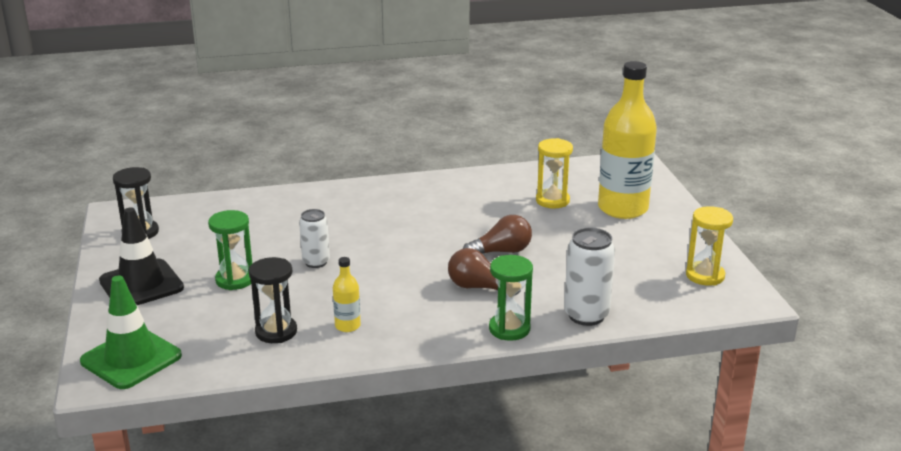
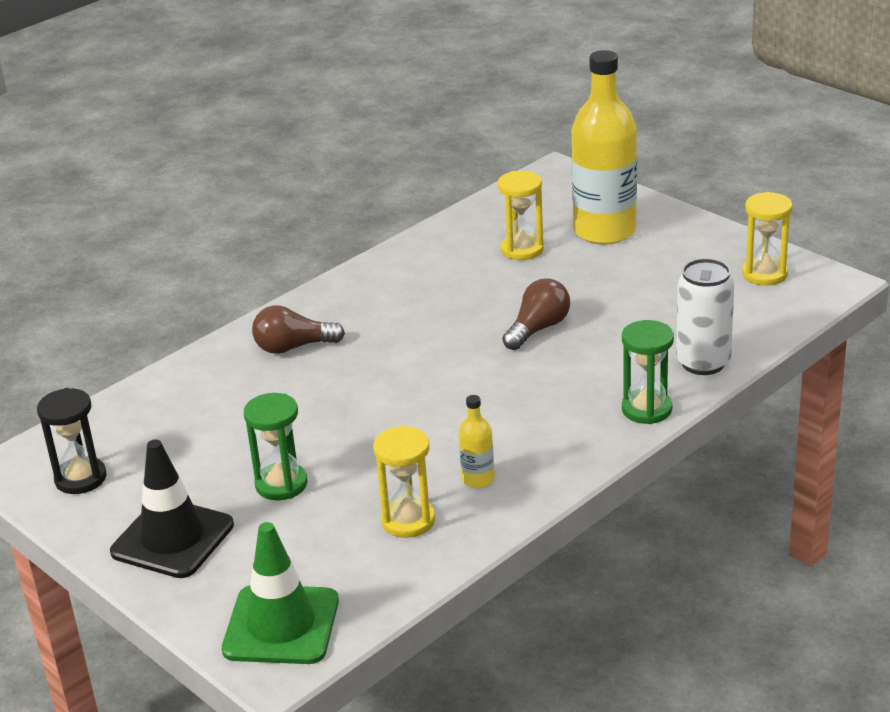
camera: 30 degrees left, 5 degrees up
(276, 332) = (408, 520): black hourglass -> yellow hourglass
(316, 262) = (349, 424): white can -> none
(479, 287) = (563, 378): brown light bulb -> brown light bulb (293, 347)

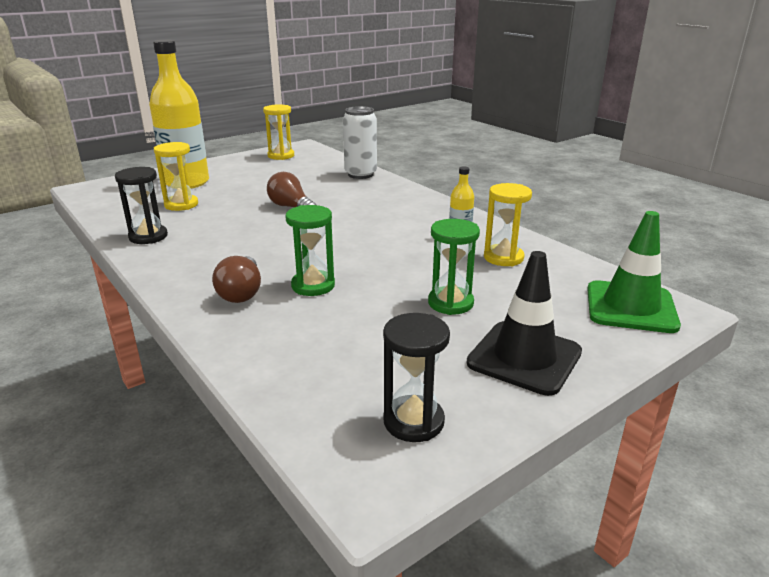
camera: 85 degrees left, 5 degrees down
(419, 257) = (148, 237): none -> black hourglass
(646, 409) = (400, 189): green hourglass -> green hourglass (313, 285)

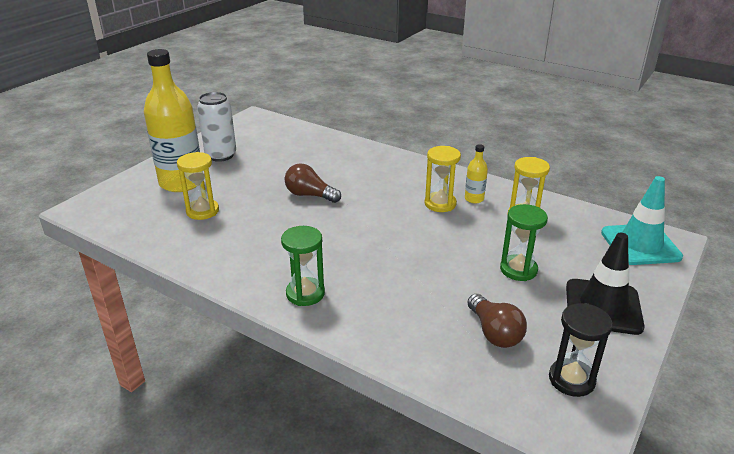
camera: 20 degrees left, 5 degrees up
(148, 237) = (207, 255): black hourglass -> none
(241, 292) = (349, 297): brown light bulb -> brown light bulb (494, 332)
(281, 156) = (244, 133): yellow hourglass -> yellow hourglass (440, 204)
(313, 285) = (401, 277): green hourglass -> green hourglass (305, 293)
(360, 174) = (339, 145): white can -> white can (221, 155)
(630, 307) = (640, 245): green traffic cone -> turquoise traffic cone

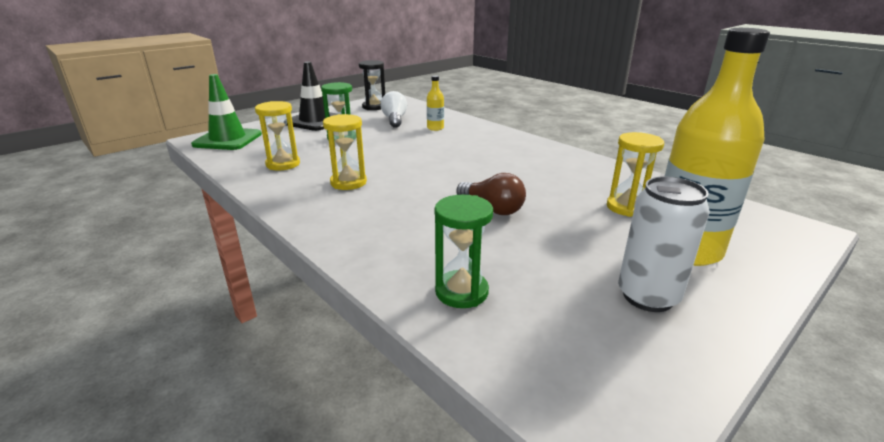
camera: 165 degrees left, 5 degrees down
(305, 293) = (510, 143): green hourglass -> green hourglass (461, 292)
(474, 199) = (307, 182): yellow bottle -> yellow bottle (435, 128)
(494, 332) = (394, 120): brown light bulb -> white light bulb
(640, 245) = (228, 139): turquoise traffic cone -> green traffic cone

